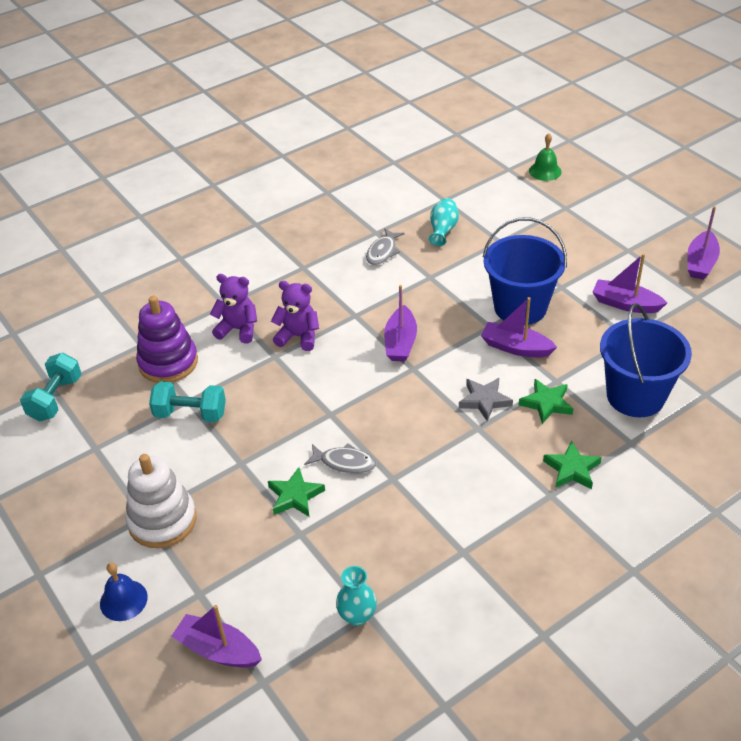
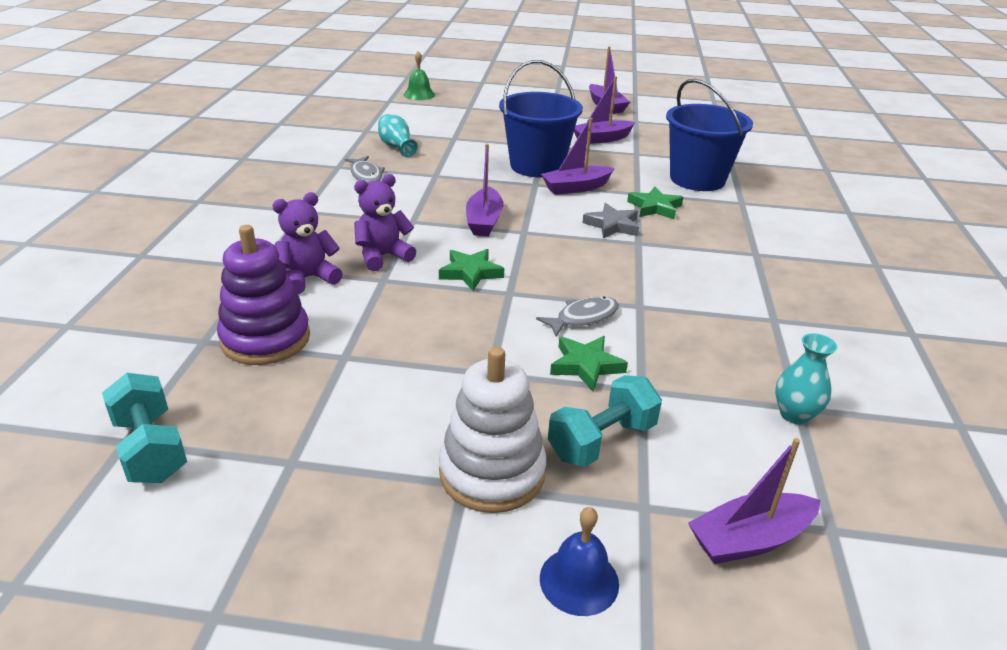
camera: 50 degrees left, 10 degrees down
(190, 414) = (366, 365): turquoise dumbbell -> turquoise dumbbell (601, 441)
(400, 342) = (484, 221): purple boat -> purple boat turned 45 degrees clockwise
(572, 469) = (739, 233): green star -> green star (470, 273)

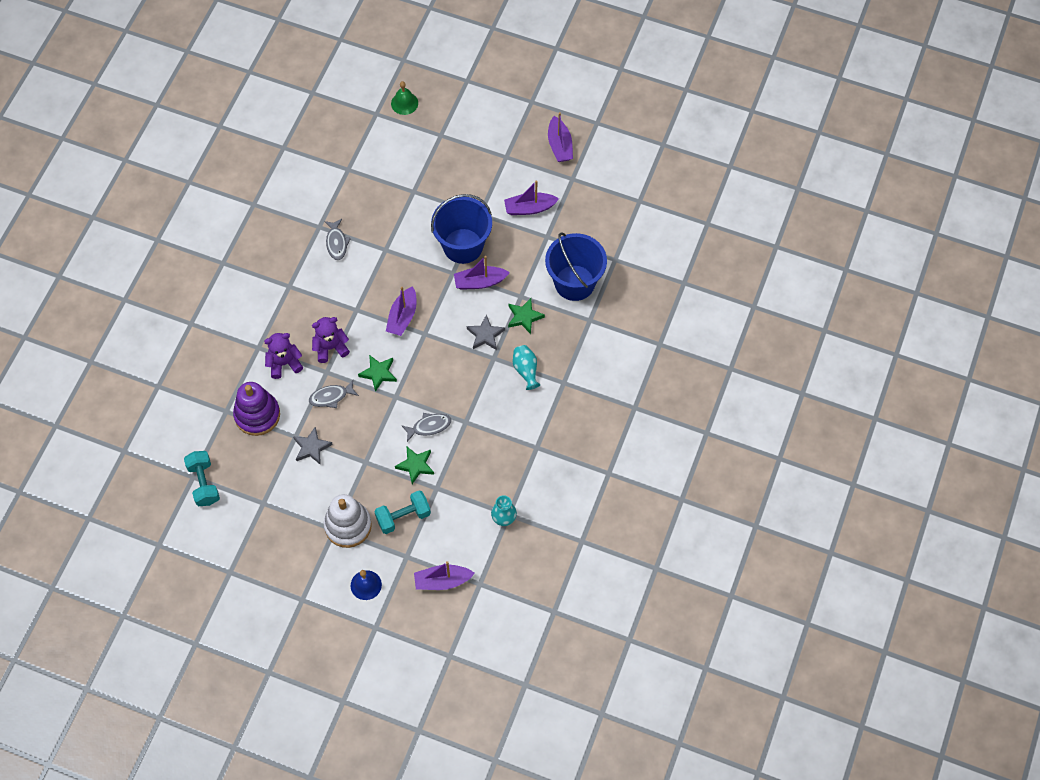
camera: 15 degrees right, 30 degrees up
(380, 367) = (312, 447): none -> grey star
(396, 147) = (366, 200): turquoise vase -> turquoise vase (526, 370)
(399, 304) = (331, 397): none -> grey fish

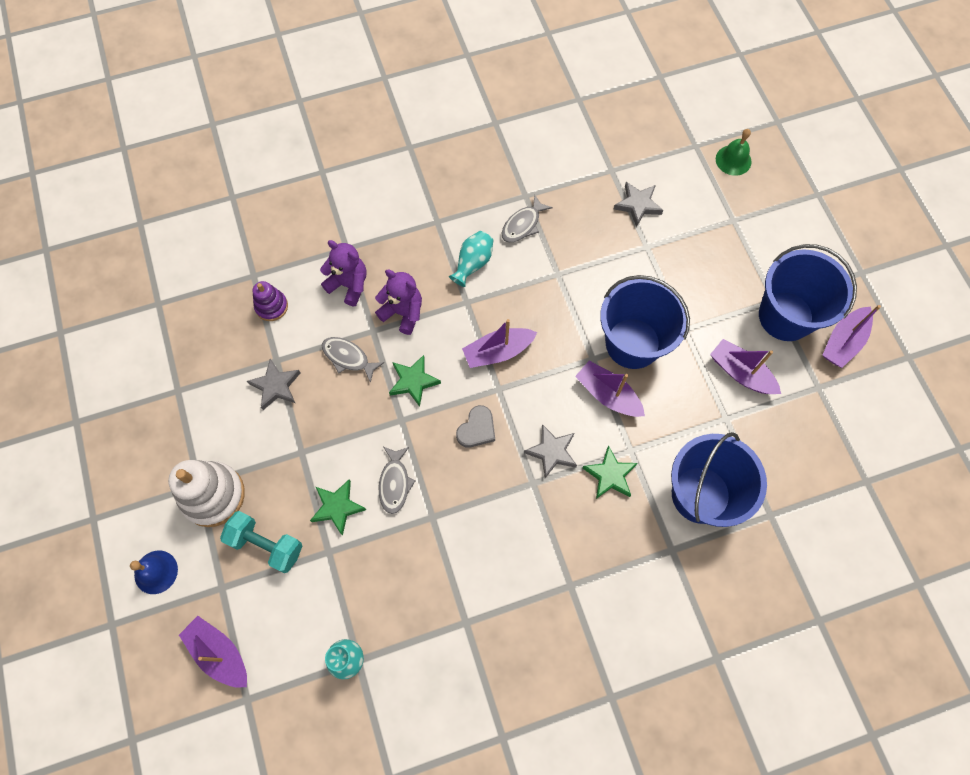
camera: 50 degrees right, 5 degrees up
(204, 483) = (158, 319): turquoise dumbbell -> none
(257, 415) = (271, 306): purple stacking toy -> purple stacking toy, size x0.56
(383, 174) = (638, 205): none -> grey star
(429, 426) = (395, 483): grey fish -> grey fish turned 60 degrees clockwise
(437, 362) = (477, 429): none -> grey heart
(520, 159) = (785, 316): none -> blue bucket
(526, 370) = (548, 530): turquoise vase -> turquoise vase (473, 263)

